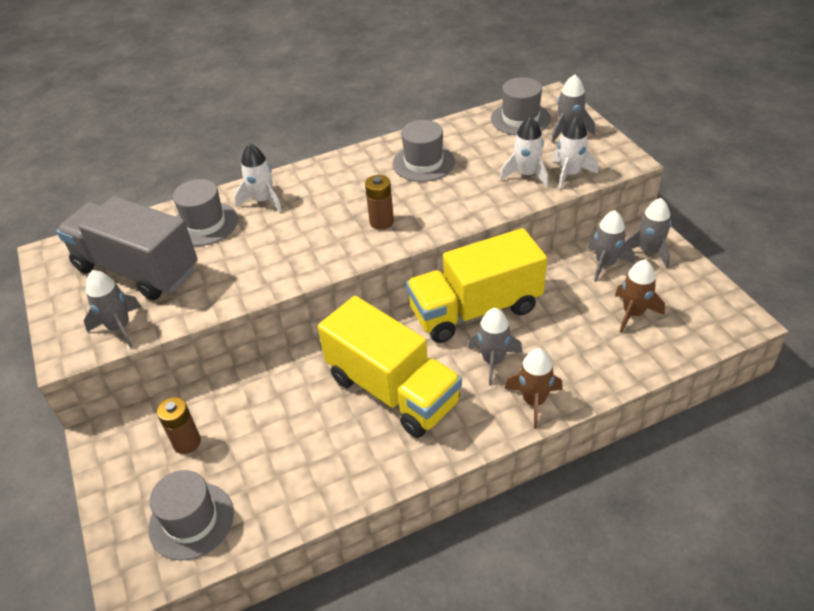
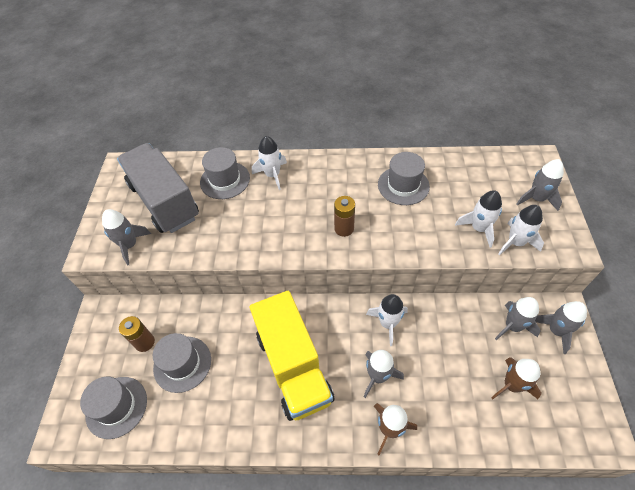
camera: 25 degrees right, 10 degrees up
(475, 310) = (388, 323): yellow truck -> white rocket
(520, 119) = (502, 171): grey hat -> grey hat (182, 364)

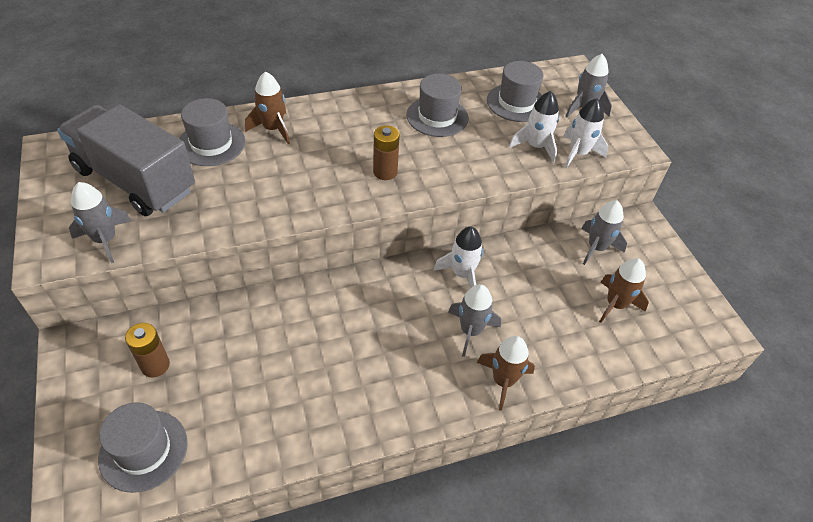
camera: 25 degrees left, 5 degrees down
(182, 364) = (219, 377): grey hat -> grey hat (516, 103)
(272, 175) = (273, 129): white rocket -> brown rocket
(293, 366) = (367, 345): yellow truck -> none
(556, 330) = (640, 242): grey rocket -> none

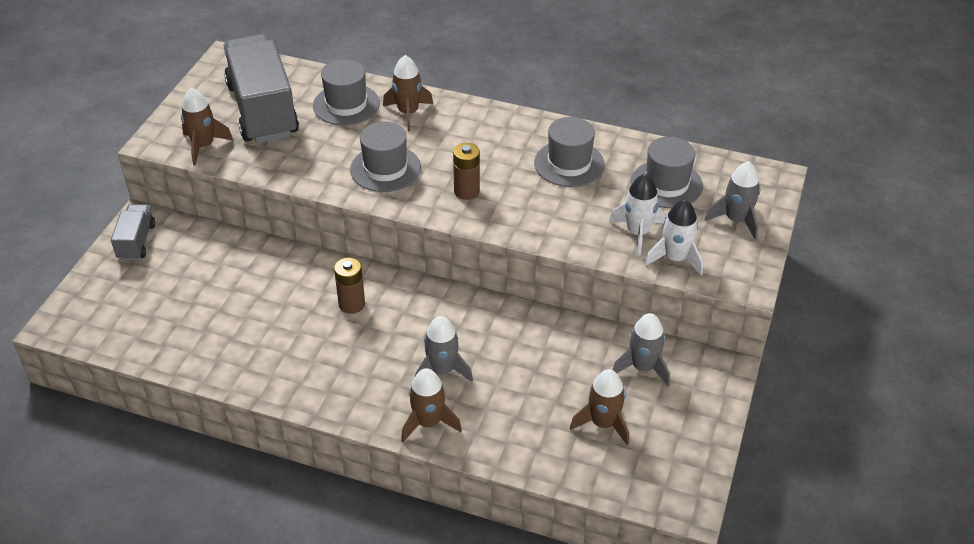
camera: 40 degrees right, 5 degrees down
(86, 369) = (136, 242): none -> grey truck
(105, 239) = (203, 146): grey rocket -> brown rocket
(143, 450) = (126, 317): grey hat -> grey hat (385, 168)
(155, 365) = (182, 264): brown battery -> brown battery (352, 304)
(462, 274) = (484, 322): white rocket -> none

